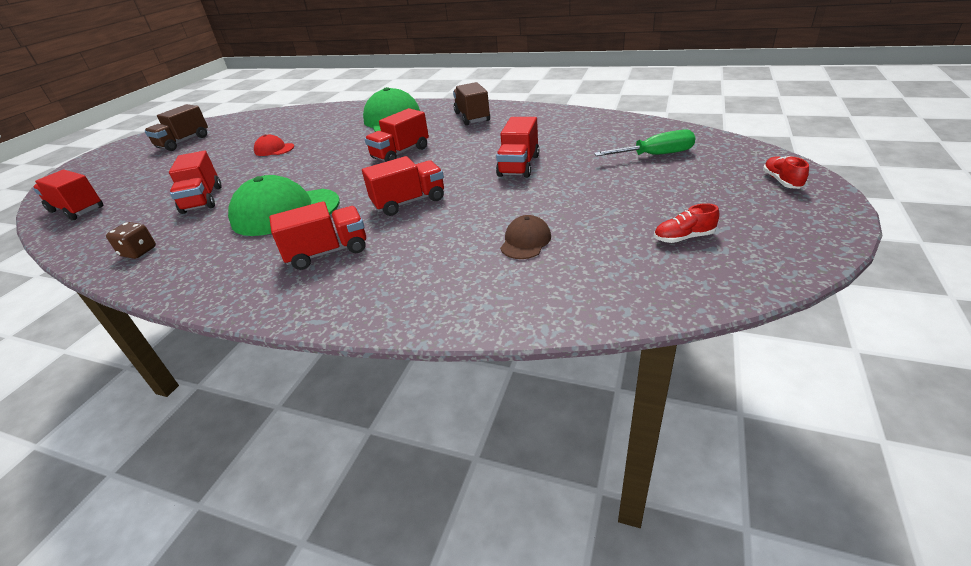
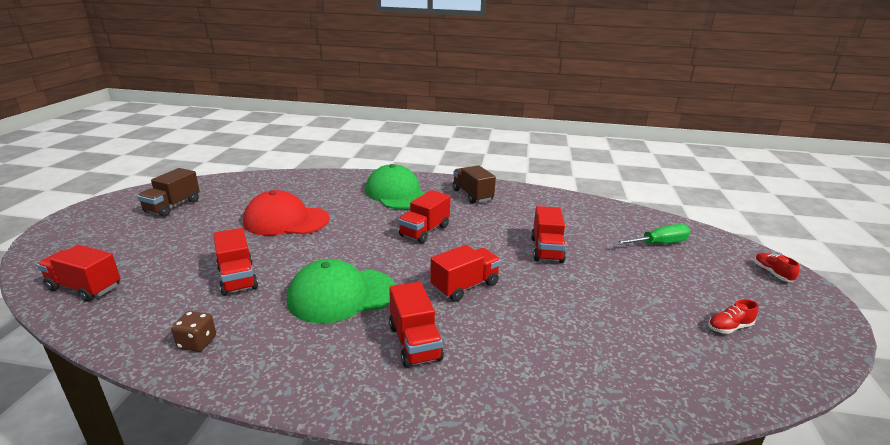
camera: 15 degrees left, 10 degrees down
(274, 149) = (286, 220): red cap -> red cap, size x2.05
(327, 252) = (415, 342): red truck -> red truck turned 105 degrees clockwise
(525, 241) = (599, 330): brown cap -> none

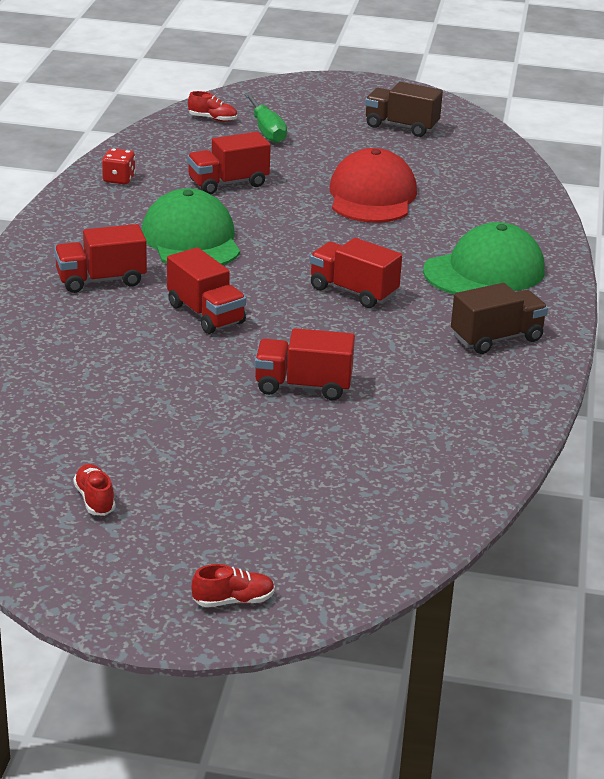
camera: 90 degrees right, 5 degrees up
(84, 288) = (212, 119): red truck -> red shoe
(197, 343) = (119, 179): brown dice -> red dice
(659, 244) = (332, 502): green screwdriver -> green screwdriver (266, 131)

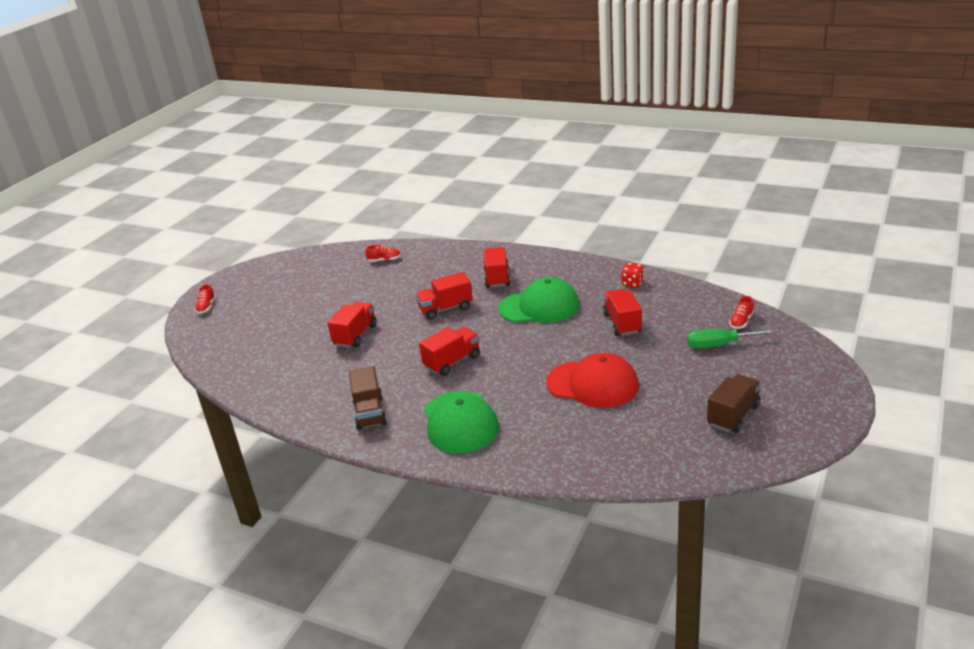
camera: 110 degrees right, 0 degrees up
(95, 499) = (297, 277): red shoe -> red shoe (384, 260)

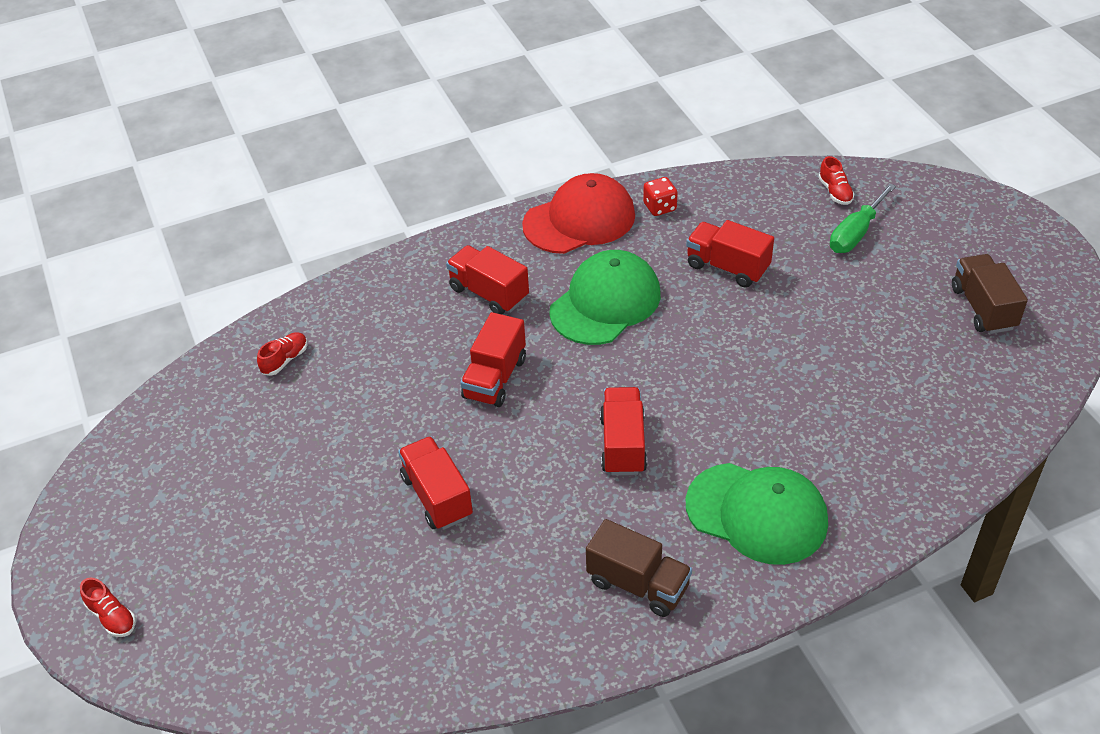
camera: 50 degrees left, 15 degrees up
(592, 384) = (813, 364): red cap -> red cap (579, 220)

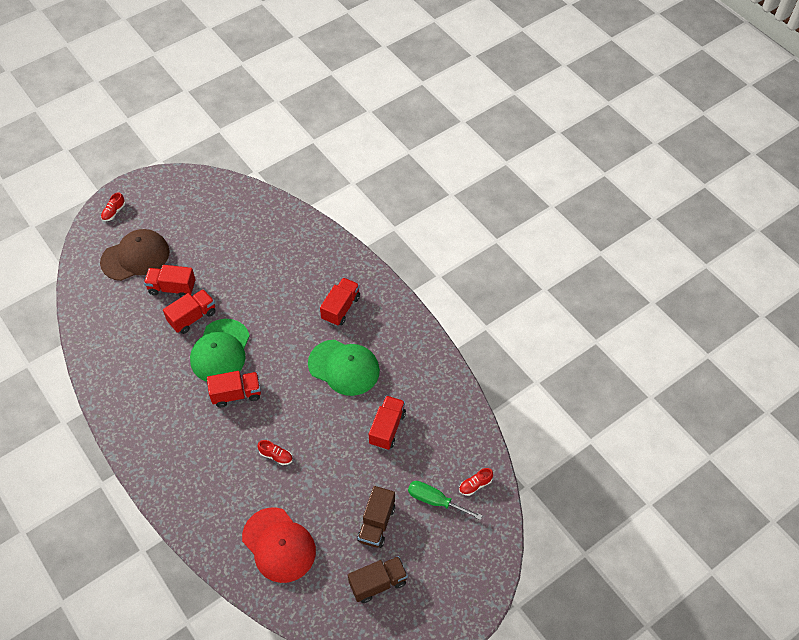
camera: 75 degrees right, 10 degrees up
(252, 582) = (135, 257): none -> brown cap
(285, 360) = (275, 229): red shoe -> red shoe (276, 456)
(495, 378) = (276, 325): red truck -> red truck (172, 288)
(579, 220) = (413, 341): red cap -> red cap (279, 545)
(638, 584) = (146, 416): brown truck -> brown truck (376, 523)
(659, 207) = (435, 383): red dice -> none
(757, 513) = (196, 466): green cap -> green cap (220, 351)

